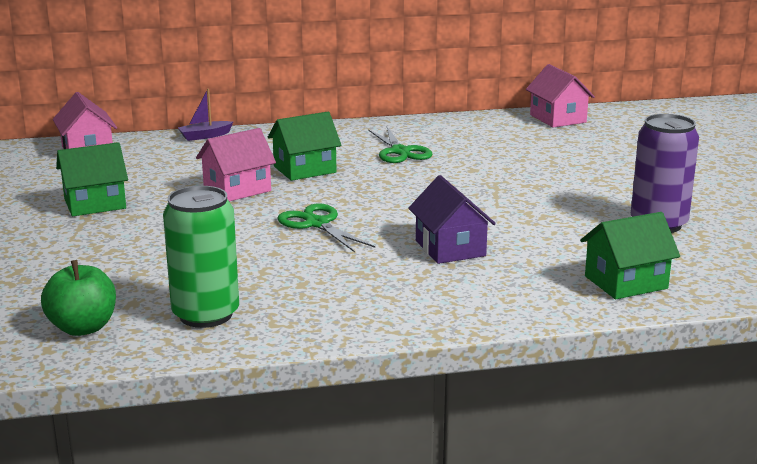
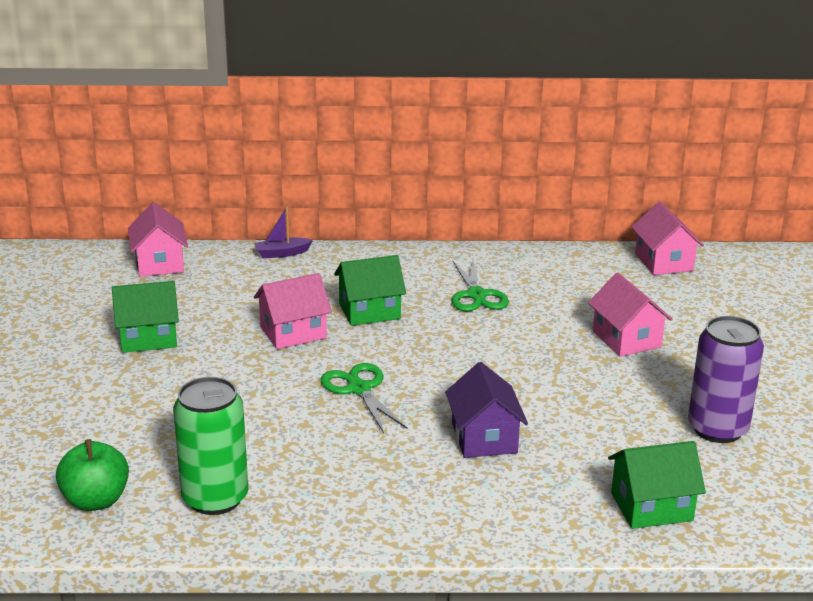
camera: 10 degrees right, 5 degrees up
(549, 171) = (626, 339): none -> pink house

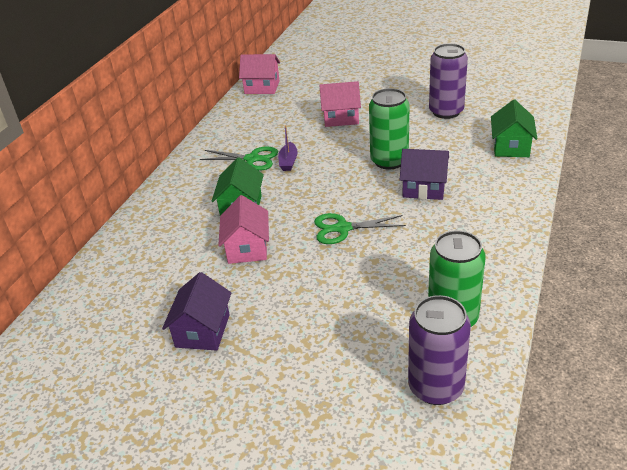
camera: 65 degrees left, 10 degrees up
(96, 501) = (436, 387): green apple -> purple can
(148, 338) = (202, 331): green house -> purple house
(160, 263) = (75, 310): pink house -> none
(282, 253) = (119, 236): purple boat -> purple boat (288, 161)
(537, 398) = (389, 161): none -> green can

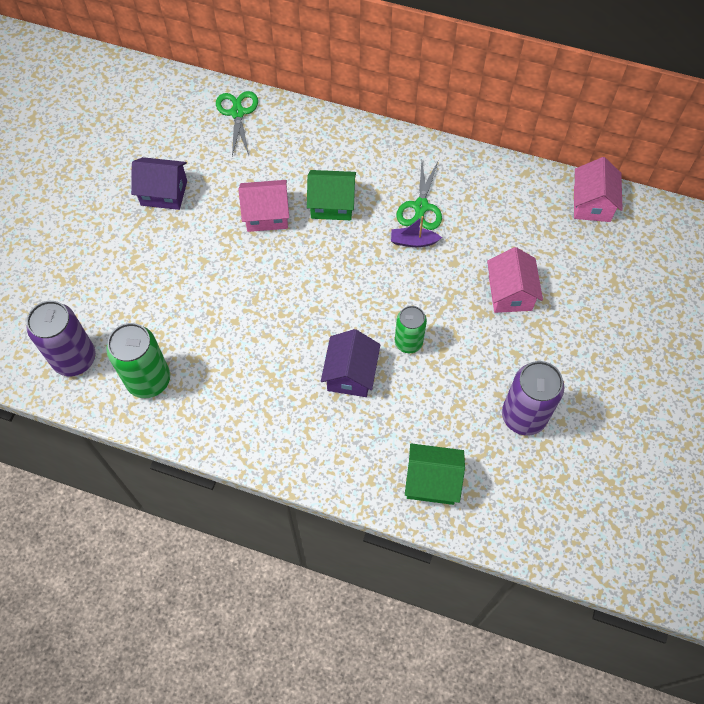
camera: 85 degrees right, 25 degrees up
(342, 228) = (287, 294): green scissors -> green scissors (237, 113)
(389, 161) = (408, 342): green can -> green can, size x0.64

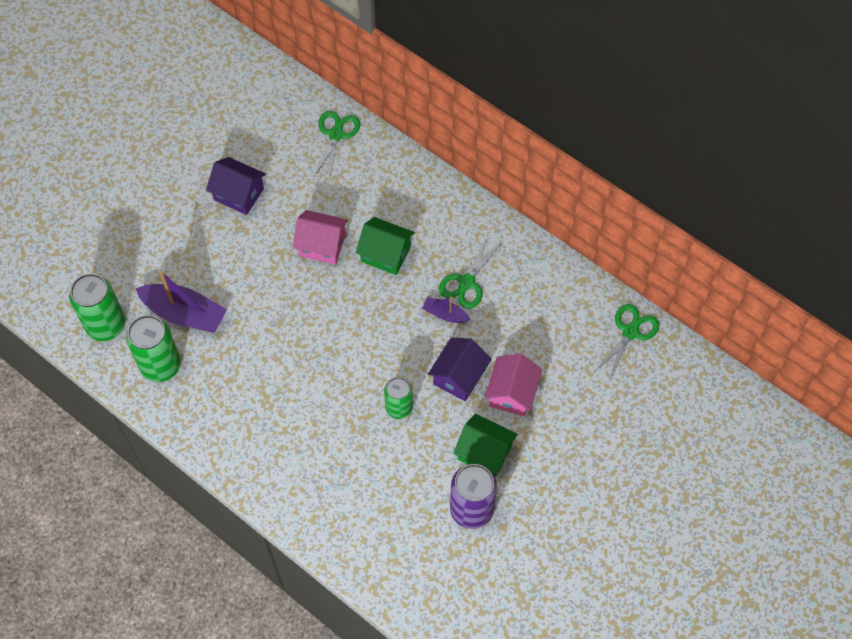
camera: 20 degrees right, 0 degrees up
(74, 359) = (106, 325): purple can -> green can
(154, 322) = (184, 314): none -> purple boat
(350, 374) = (335, 419): purple house -> purple house (459, 376)
(432, 481) = (365, 538): green house -> green house (484, 452)
(591, 204) = (630, 332): pink house -> green scissors

